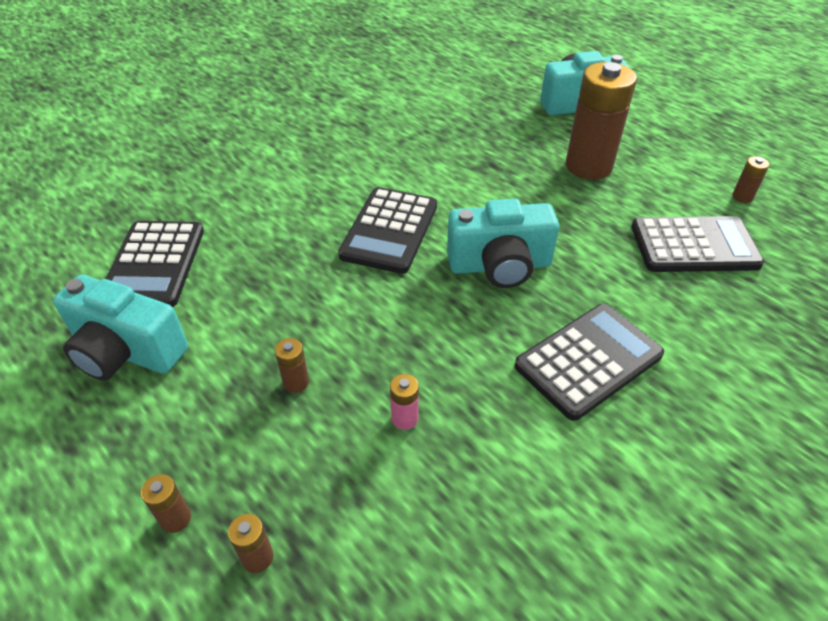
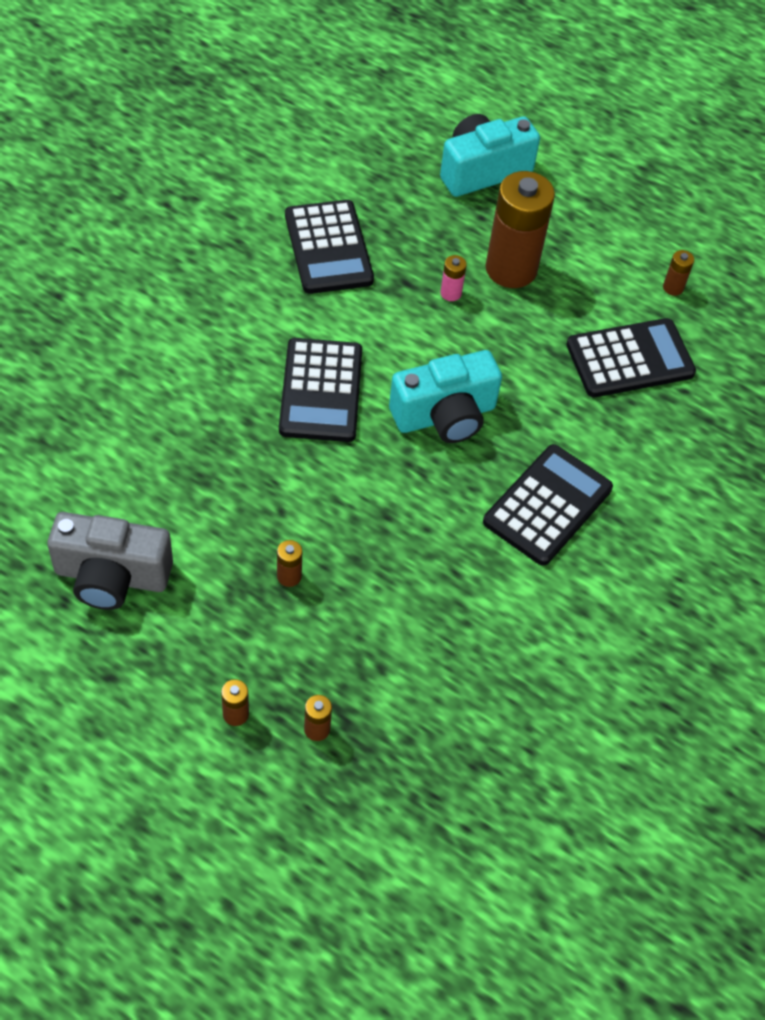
camera: 20 degrees left, 10 degrees up
(126, 351) = (112, 576): turquoise camera -> grey camera
(154, 264) = (88, 475): black calculator -> black calculator (328, 248)
(404, 418) = (399, 591): pink battery -> pink battery (451, 293)

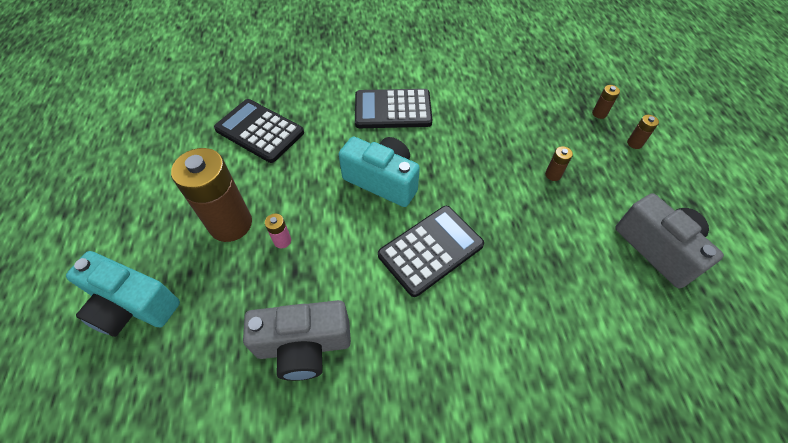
camera: 125 degrees left, 0 degrees up
(328, 248) = (304, 346): black calculator -> grey camera
(673, 288) = (182, 142): brown battery -> none

